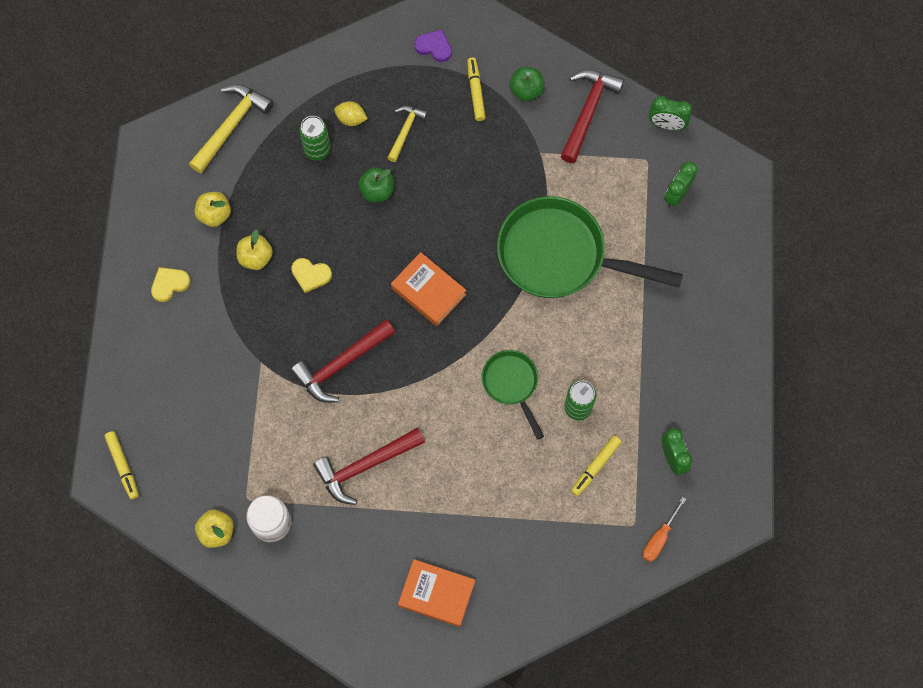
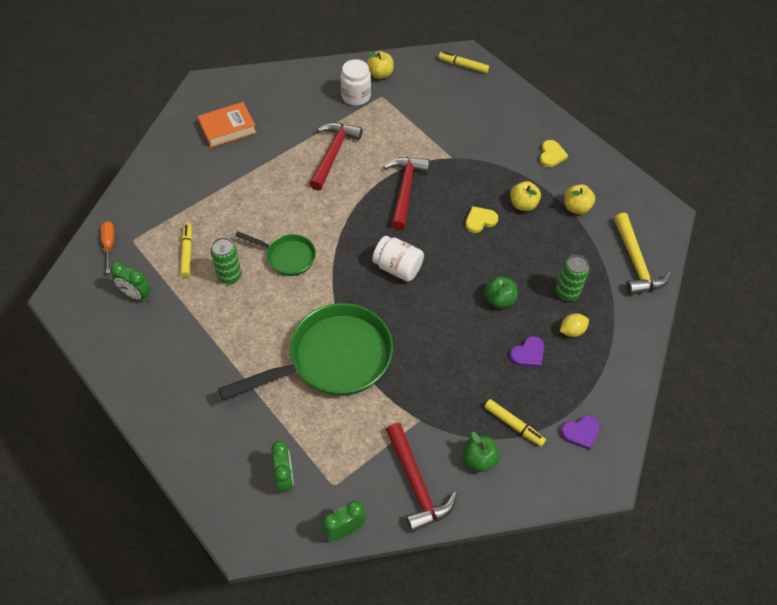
camera: 135 degrees right, 15 degrees down
(405, 131) = (528, 354): yellow hammer -> purple heart
(428, 291) = (397, 268): orange book -> white jar

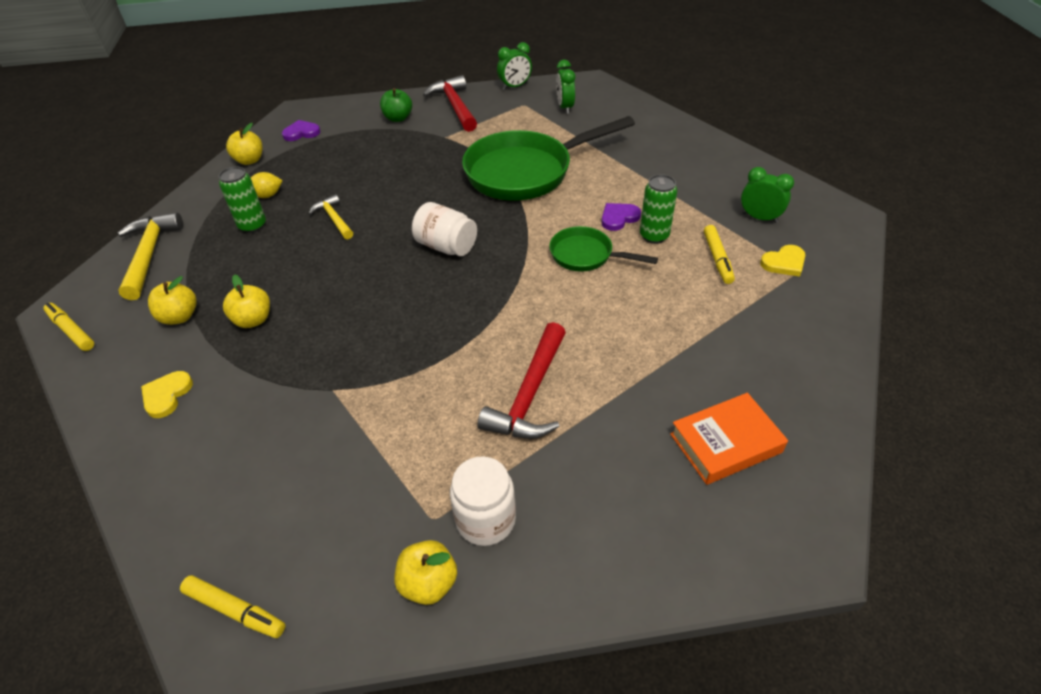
camera: 175 degrees left, 10 degrees down
(109, 245) = (825, 265): orange screwdriver -> none
(405, 190) = (420, 338): red hammer -> none
(480, 220) = (323, 299): yellow heart -> yellow heart (784, 263)
(499, 300) = (334, 219): green apple -> yellow hammer
(513, 425) = (359, 136): yellow marker -> yellow marker (71, 331)
(528, 354) = (323, 178): purple heart -> purple heart (619, 218)
(614, 384) = (249, 160): none -> yellow apple

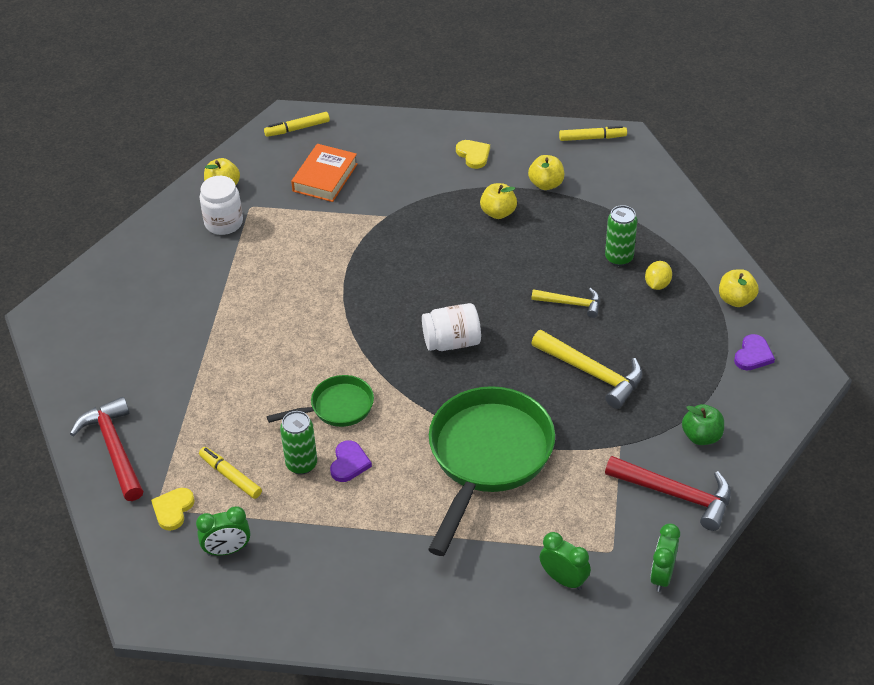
camera: 135 degrees right, 0 degrees up
(149, 254) = (645, 195): yellow hammer -> yellow hammer (592, 373)
(530, 395) = (267, 289): red hammer -> red hammer (114, 449)
(725, 443) = (124, 339): orange book -> orange book (325, 177)

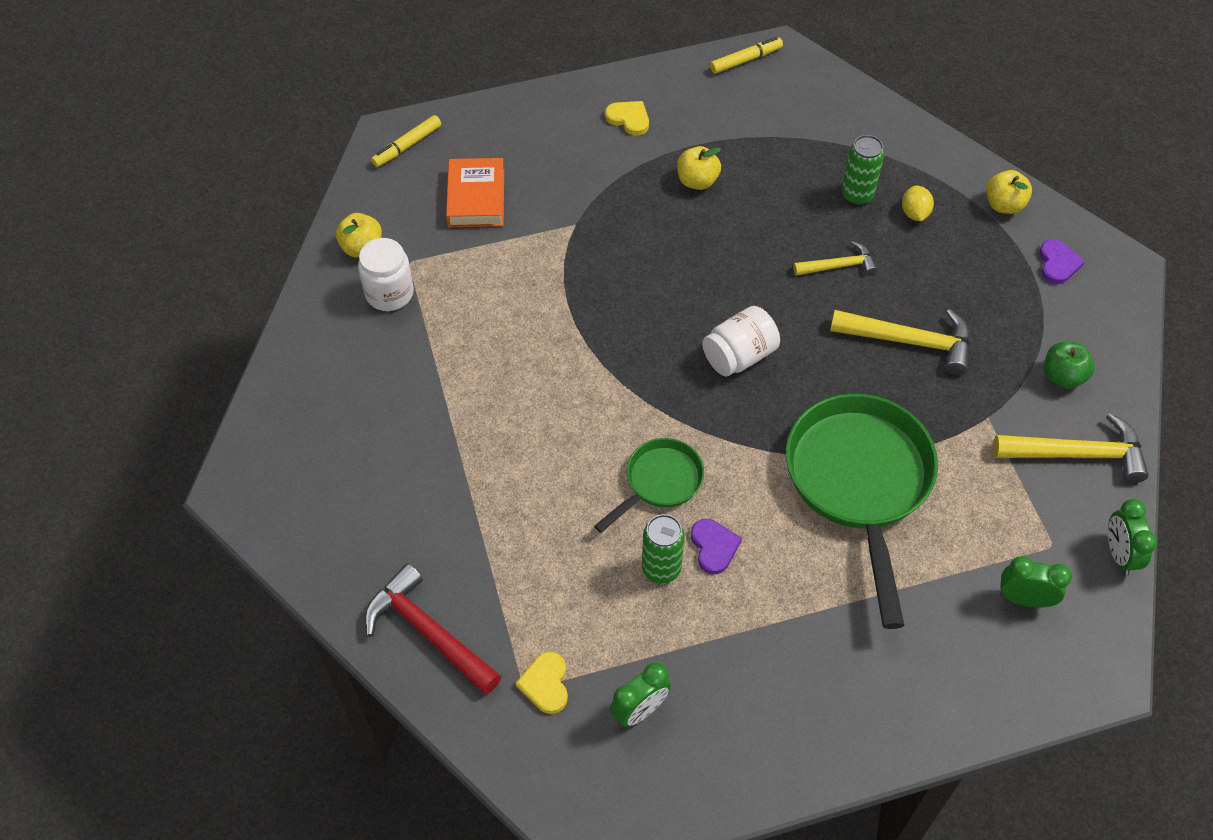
camera: 25 degrees left, 10 degrees up
(230, 476) = (588, 615): yellow marker -> none
(546, 184) = (728, 130): yellow apple -> none
(676, 495) = (1077, 454): red hammer -> yellow hammer

